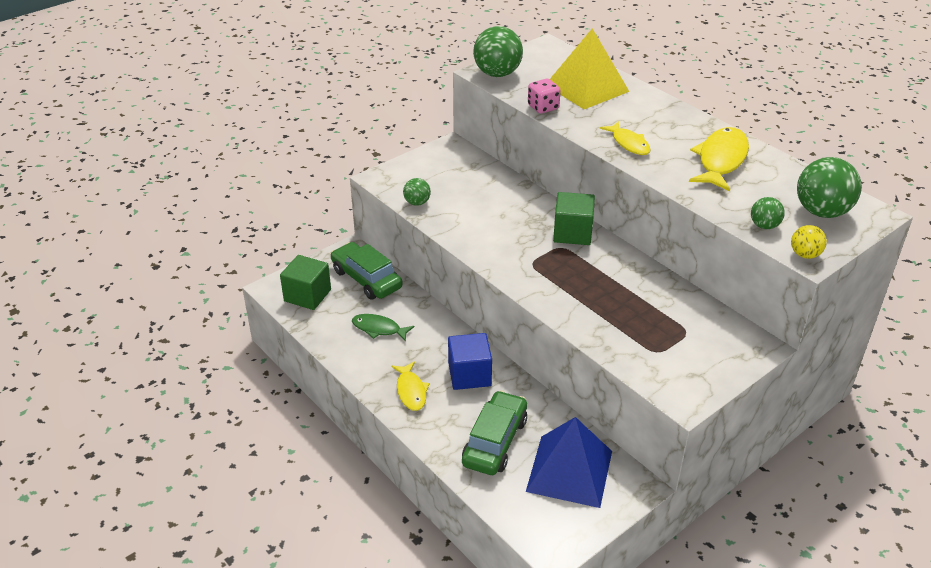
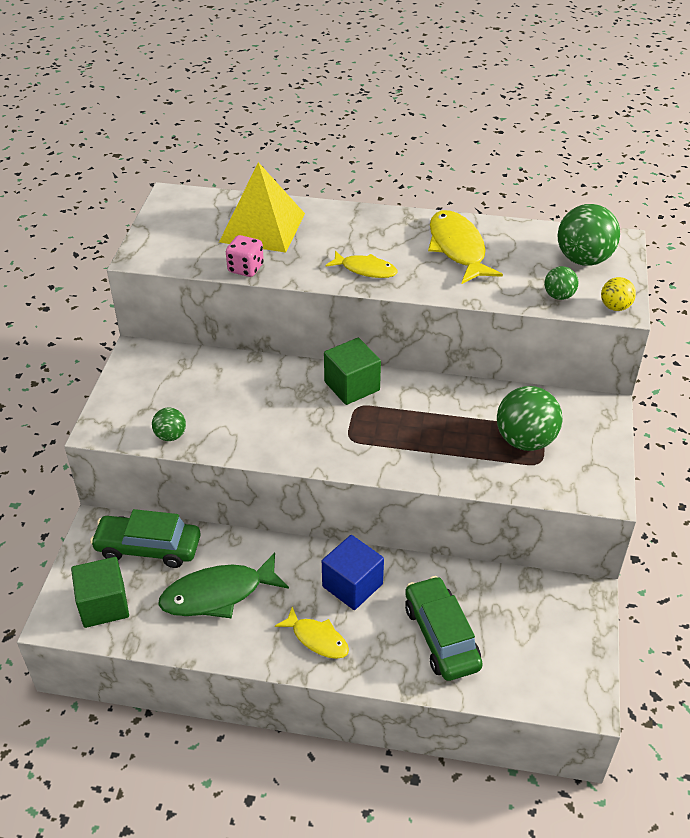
camera: 40 degrees left, 5 degrees up
(379, 329) = (218, 594): green fish -> green fish, size x1.66
(497, 74) = (157, 251): green ball -> green ball (525, 440)
(569, 471) = (527, 620): blue pyramid -> none

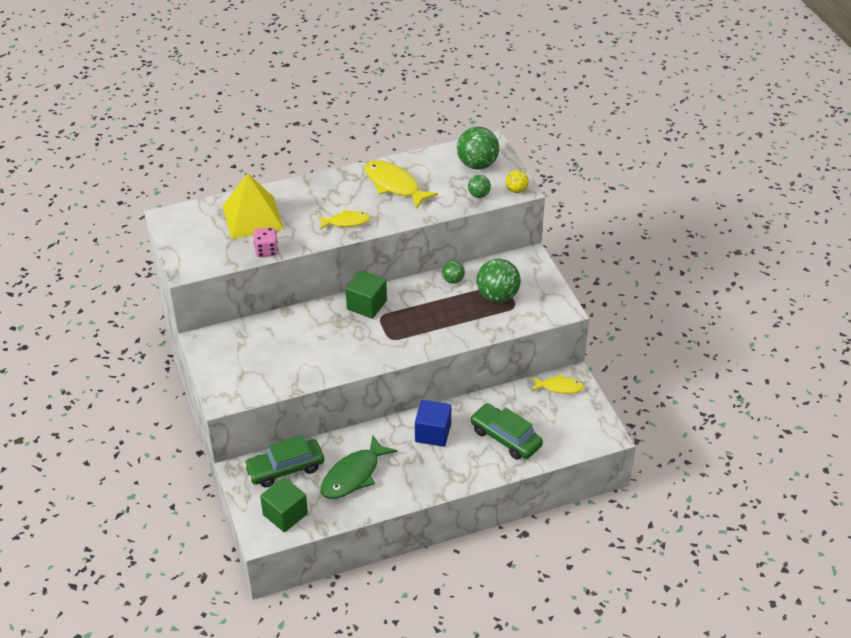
camera: 30 degrees left, 0 degrees up
(170, 436) = (274, 384): green ball -> green ball (453, 280)
(317, 639) = (434, 472): yellow fish -> yellow fish (559, 387)

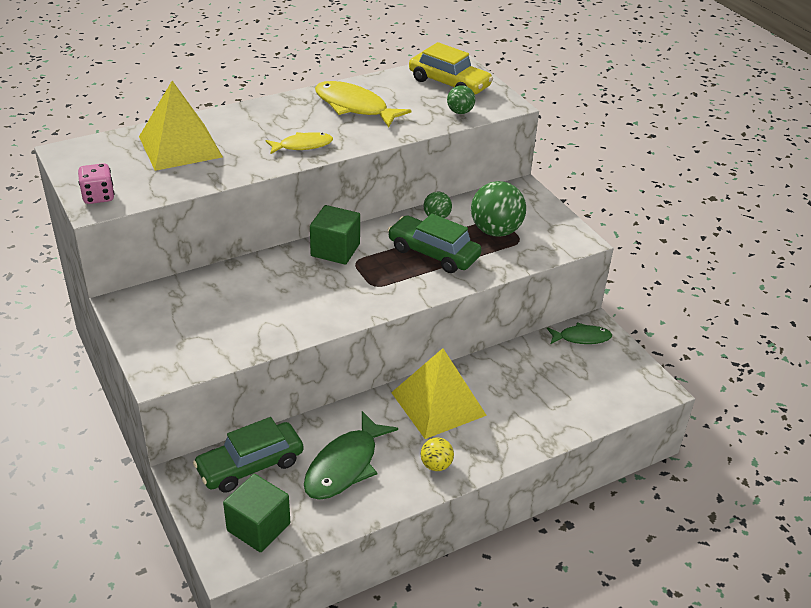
camera: 10 degrees left, 5 degrees down
(266, 251) = (203, 180): pink dice -> pink dice (98, 196)
(433, 433) = (438, 403): blue cube -> yellow pyramid
(477, 164) = (449, 83): green ball -> yellow car
(505, 438) = (532, 402): green car -> green car (433, 253)
(516, 190) = (503, 105): yellow ball -> yellow ball (436, 465)
(559, 387) = (581, 338): yellow fish -> green fish

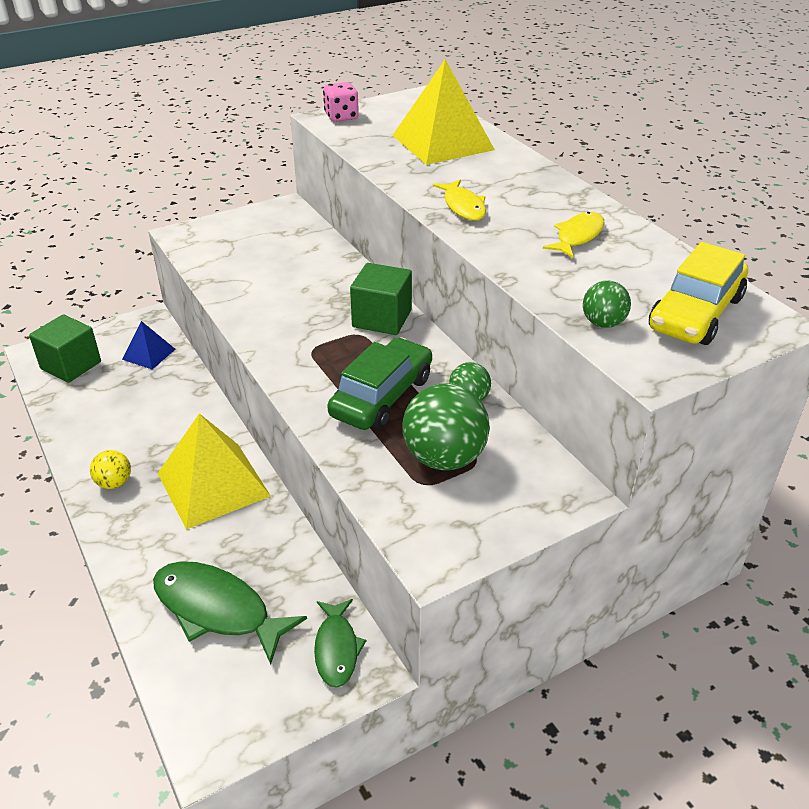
camera: 90 degrees right, 0 degrees up
(250, 465) = (149, 354): green car -> blue pyramid
(345, 465) = (132, 414): green fish -> green fish (217, 610)
(354, 107) = (577, 236): yellow fish -> yellow fish, size x0.60

